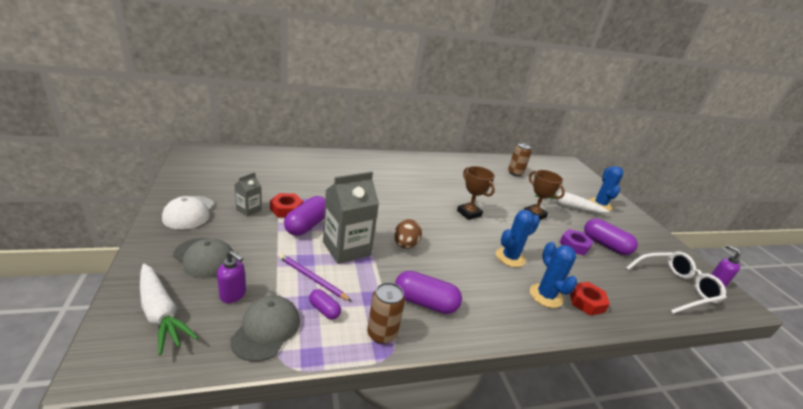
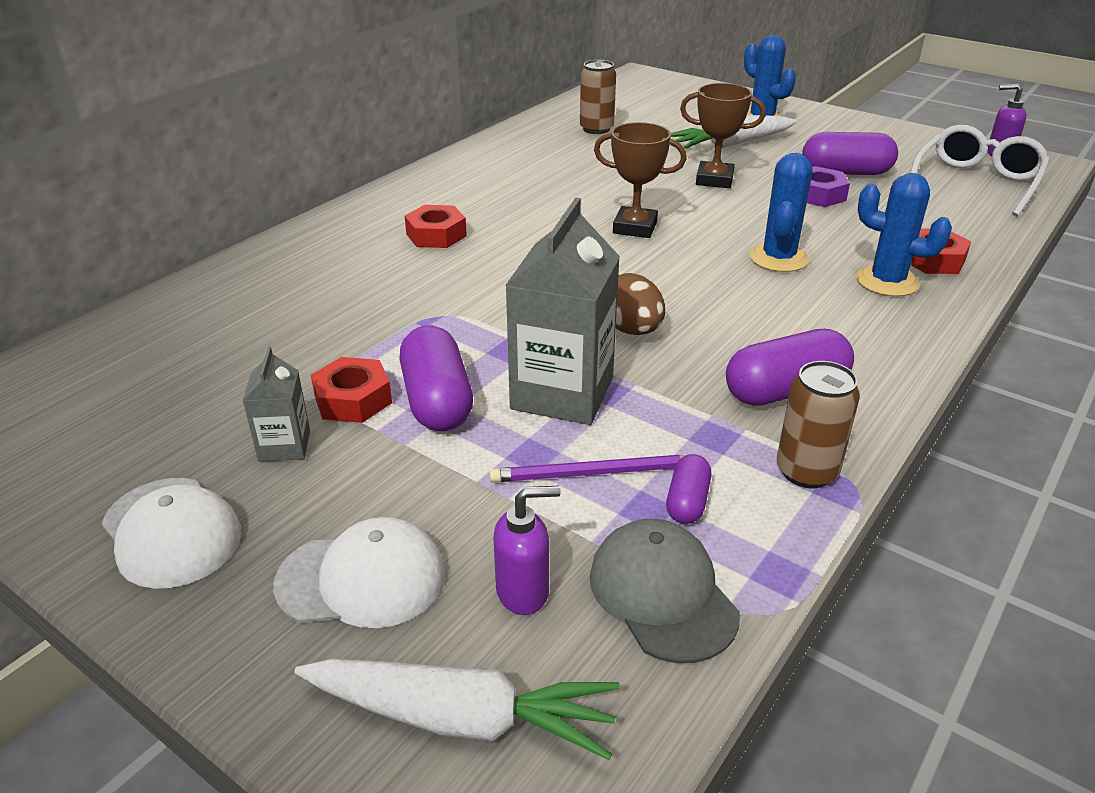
camera: 35 degrees left, 5 degrees up
(204, 258) = (362, 579): grey cap -> white cap
(324, 310) = (687, 502): purple capsule -> purple capsule turned 75 degrees counterclockwise
(394, 177) = (436, 235): none -> red nut

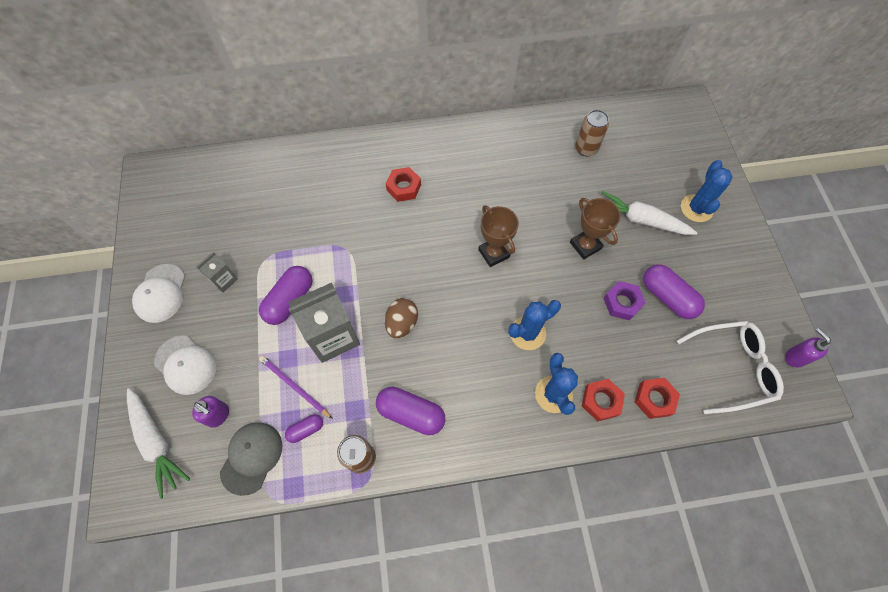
camera: 45 degrees right, 30 degrees up
(353, 399) = (266, 274): red nut -> red nut (654, 399)

